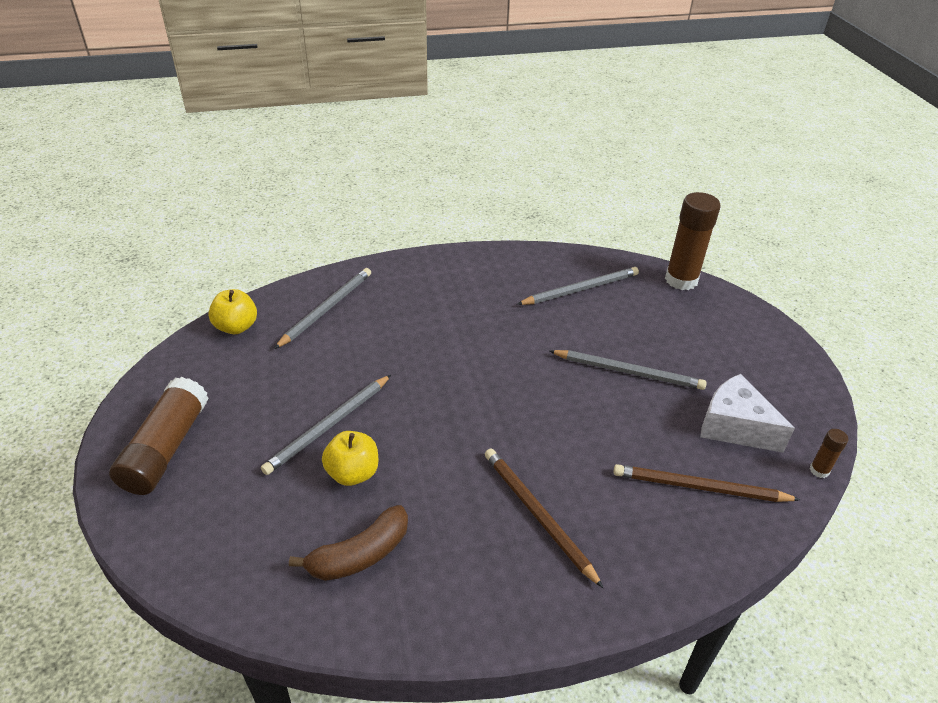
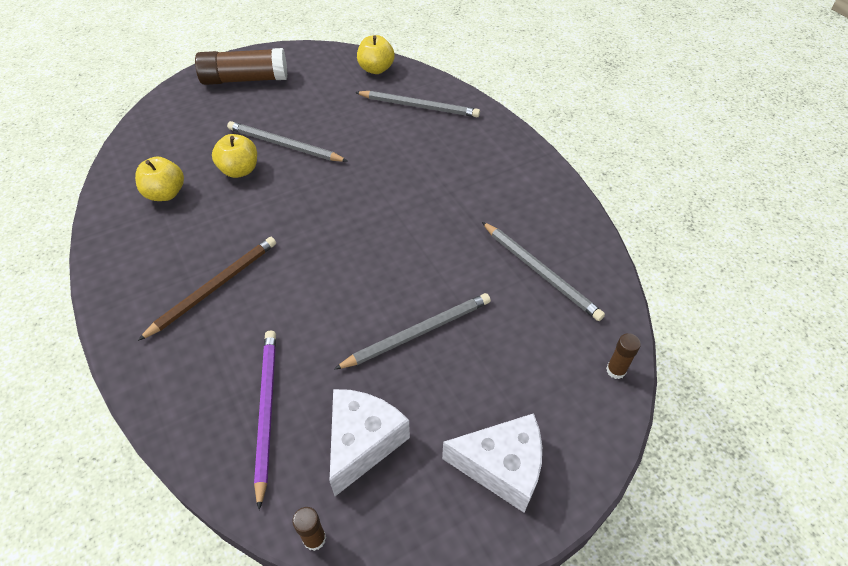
camera: 75 degrees right, 10 degrees up
(360, 554) = (165, 193): brown banana -> yellow apple
(628, 372) = (418, 332): grey pencil -> grey pencil turned 120 degrees counterclockwise
(681, 280) = (616, 370): brown glue stick -> brown glue stick, size x0.45
(699, 487) = (266, 411): brown pencil -> purple pencil
(757, 354) = (502, 467): none -> white cheese

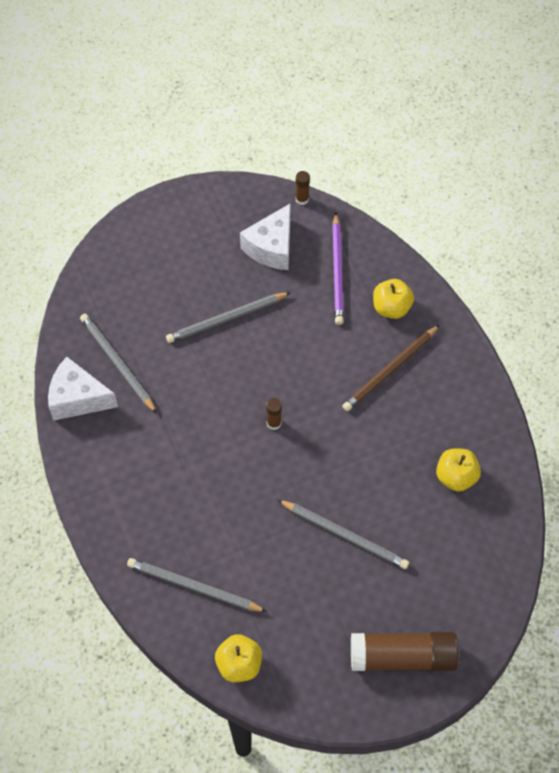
camera: 175 degrees left, 10 degrees up
(239, 170) = (387, 502): yellow apple -> yellow apple (391, 308)
(502, 467) = (183, 227): white cheese -> white cheese (78, 398)
(616, 370) = (86, 280): brown glue stick -> brown glue stick (274, 423)

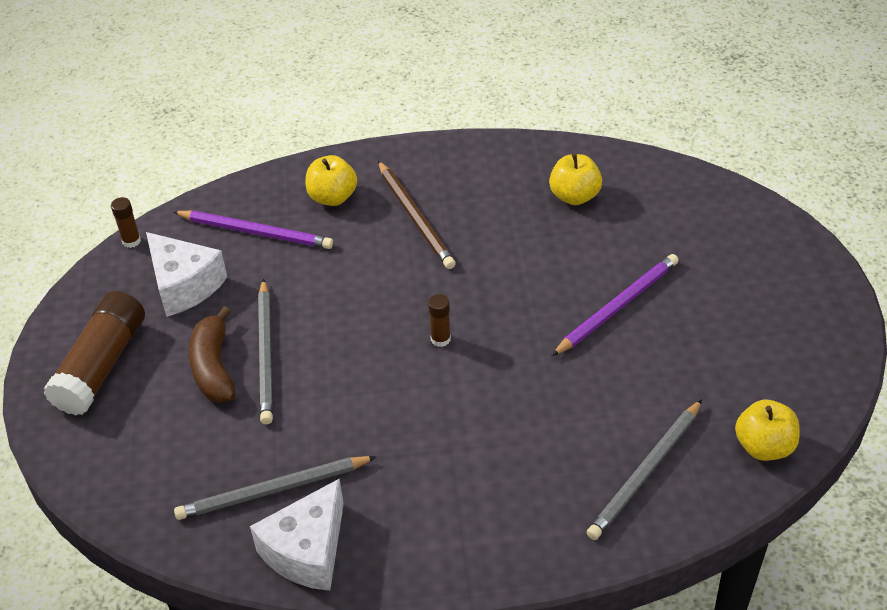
camera: 70 degrees left, 15 degrees down
(205, 293) = (214, 367): none -> brown banana
(345, 535) = (617, 306): grey pencil -> purple pencil
(402, 656) = (784, 291): brown glue stick -> brown glue stick (102, 366)

